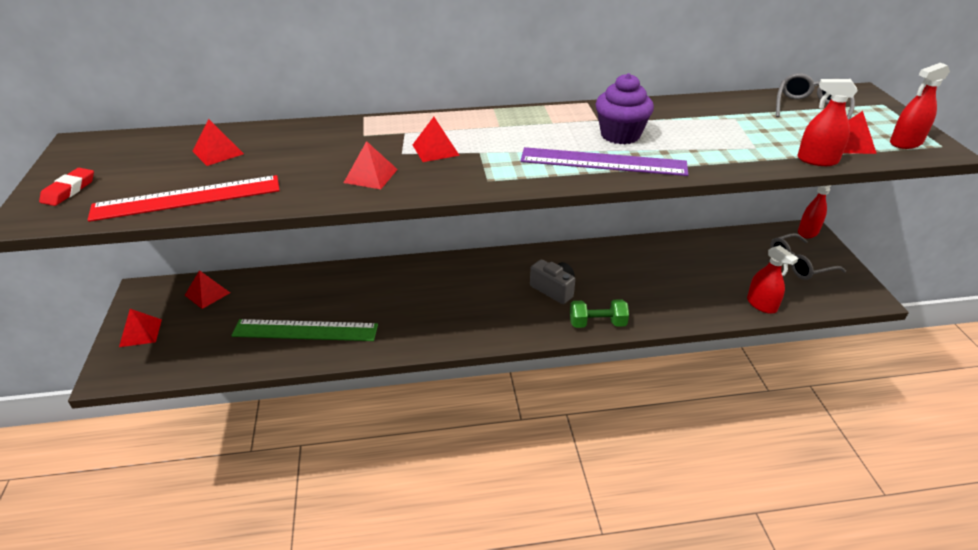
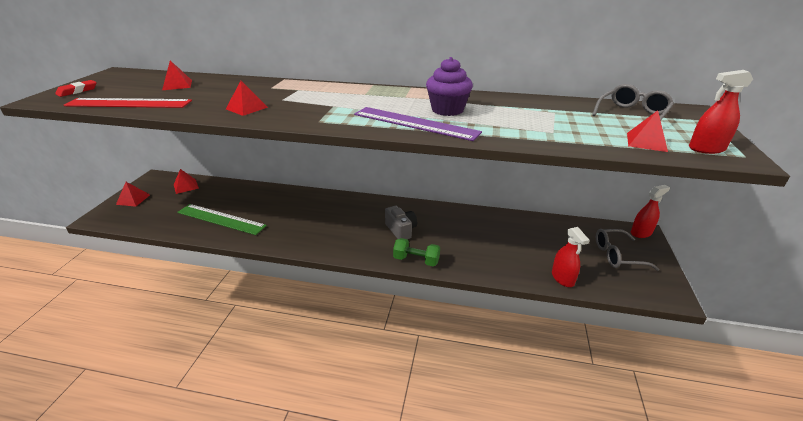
camera: 20 degrees right, 5 degrees down
(435, 150) = (306, 101): red pyramid -> none
(817, 160) = (602, 148): red spray bottle -> none

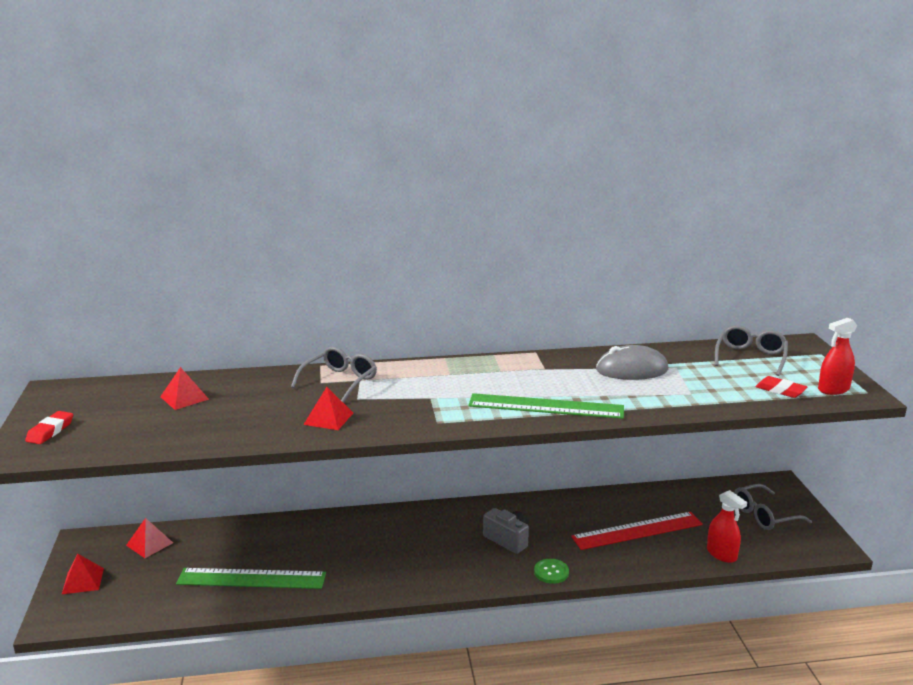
camera: 20 degrees left, 10 degrees down
(128, 103) = (160, 438): red ruler -> red ruler (637, 531)
(284, 88) = (340, 381): none -> grey glasses
(415, 123) = (546, 406): purple ruler -> green ruler
(416, 260) = (551, 572): green dumbbell -> green button
(447, 110) = (564, 382): purple cupcake -> none
(513, 109) = (631, 370): none -> grey mouse
(641, 233) = (777, 483): red spray bottle -> none
(646, 142) = (780, 390): red pyramid -> red eraser

